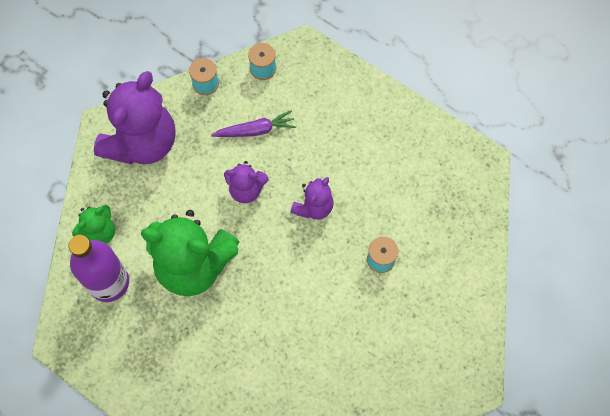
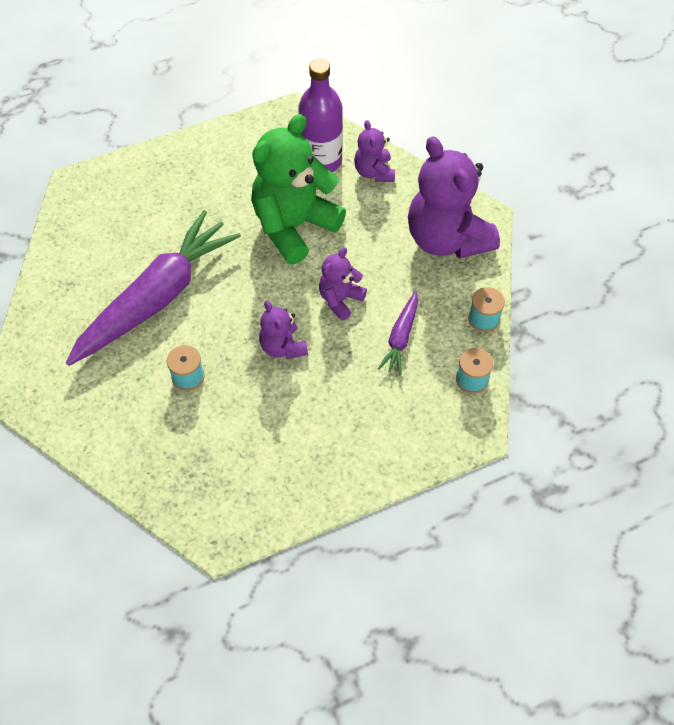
camera: 120 degrees right, 10 degrees down
(99, 232) = (374, 172): green teddy bear -> purple teddy bear
(327, 329) = (157, 298): none -> purple carrot

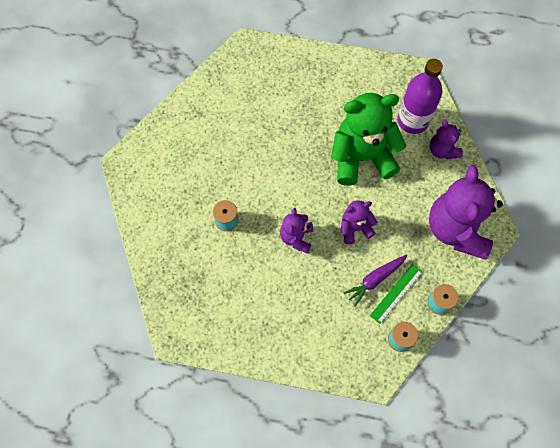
camera: 35 degrees right, 10 degrees up
(157, 298) = (244, 155): purple carrot -> none
(374, 172) = (442, 150): purple teddy bear -> purple teddy bear turned 45 degrees counterclockwise
(433, 337) = (396, 293): none -> green ruler

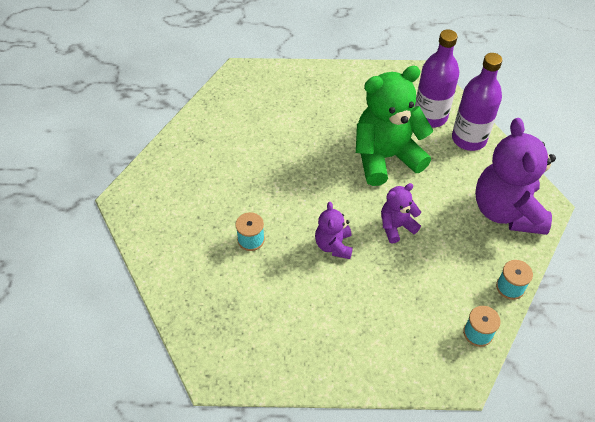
camera: 10 degrees left, 15 degrees down
(375, 280) = (432, 275): purple carrot -> none
(396, 293) = (460, 285): green ruler -> none
(442, 150) = (469, 139): purple teddy bear -> purple bottle

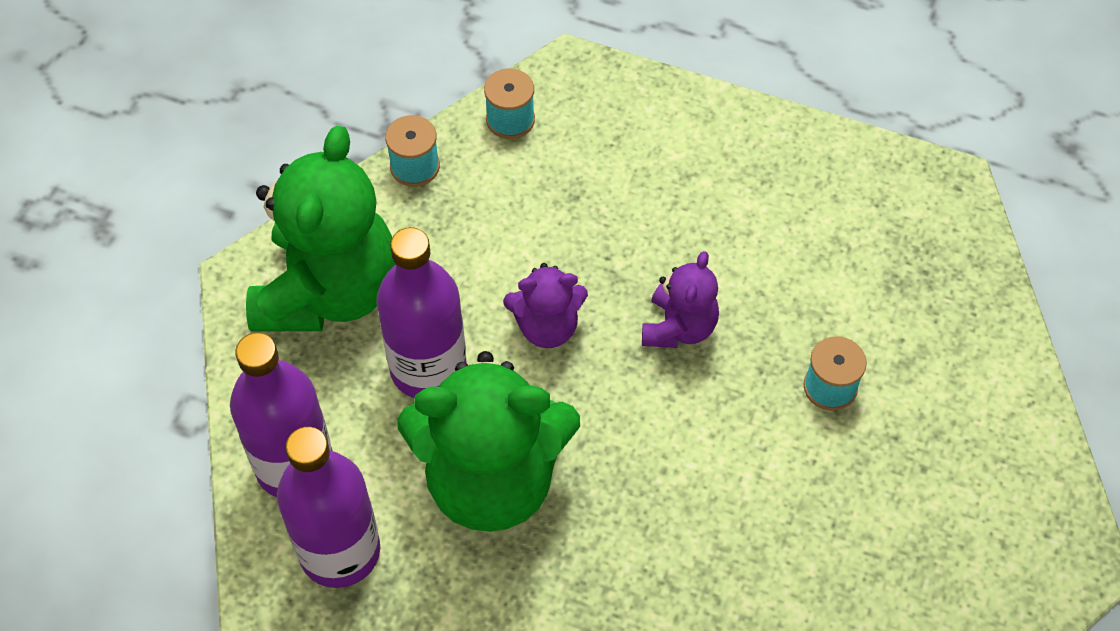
camera: 160 degrees left, 5 degrees up
(439, 191) = (428, 368): none -> purple bottle
(506, 211) = (329, 291): purple teddy bear -> green teddy bear

